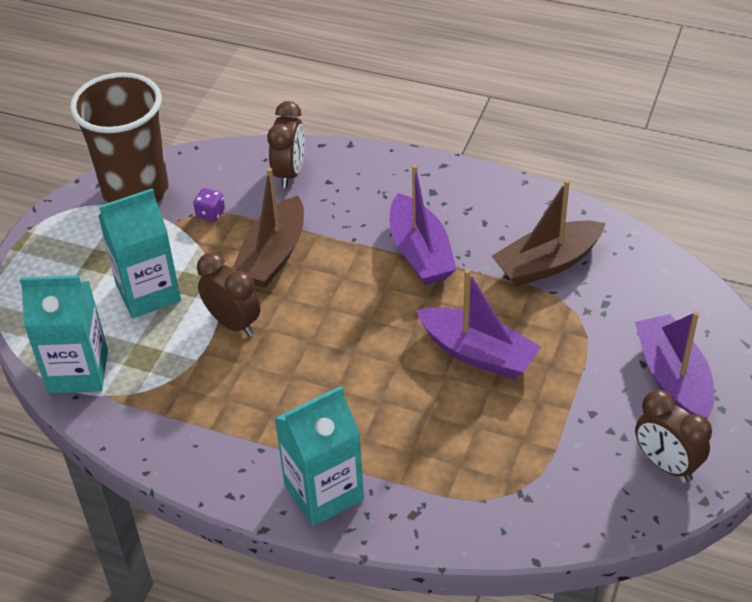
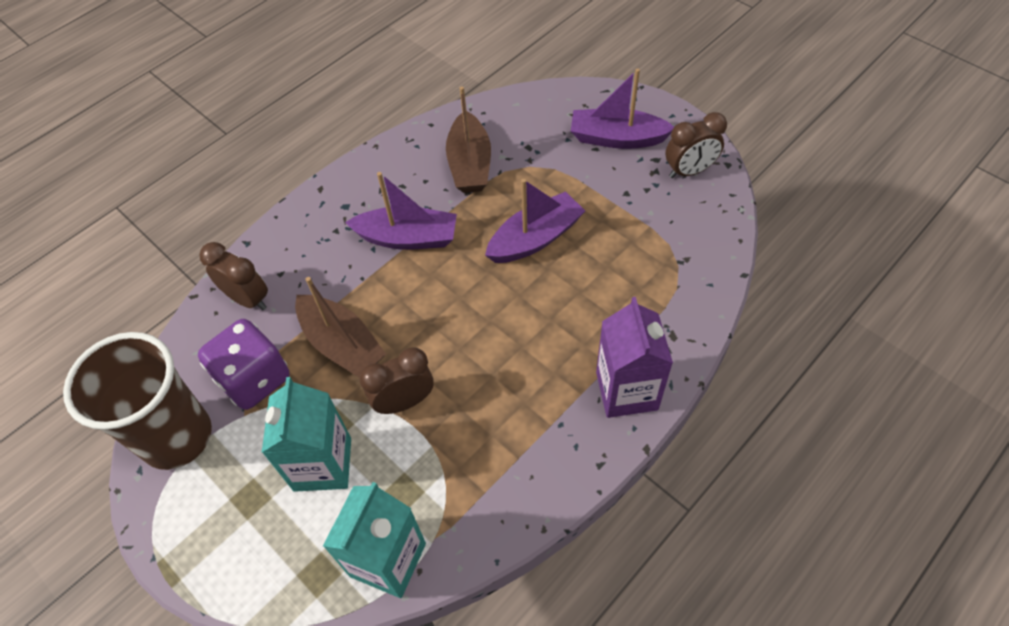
camera: 65 degrees left, 10 degrees up
(210, 214) = (254, 379): purple dice -> purple dice, size x2.41
(324, 492) = (626, 391): turquoise carton -> purple carton

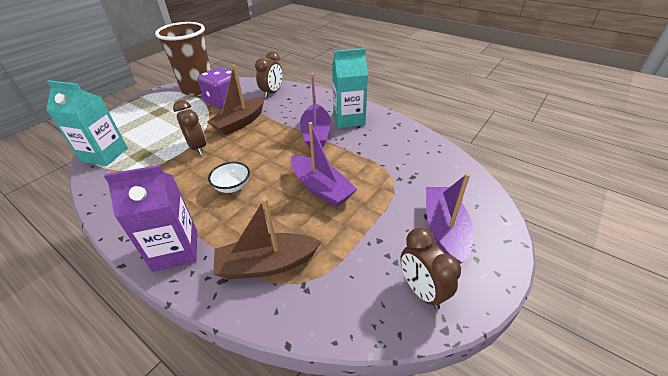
camera: 80 degrees right, 15 degrees down
(322, 464) = (169, 127): turquoise carton -> turquoise carton (349, 119)
(470, 164) = (385, 150): brown boat -> brown boat (267, 264)
(515, 340) = (232, 186): none -> white bowl

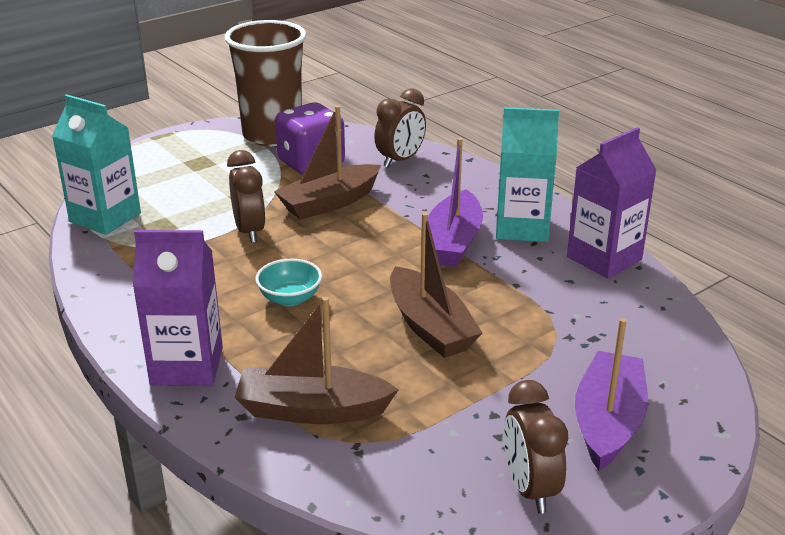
camera: 15 degrees right, 10 degrees down
(232, 186) = (290, 298): white bowl -> turquoise bowl
(321, 188) = (430, 327): purple boat -> brown boat
(397, 129) = (604, 258): none -> purple carton

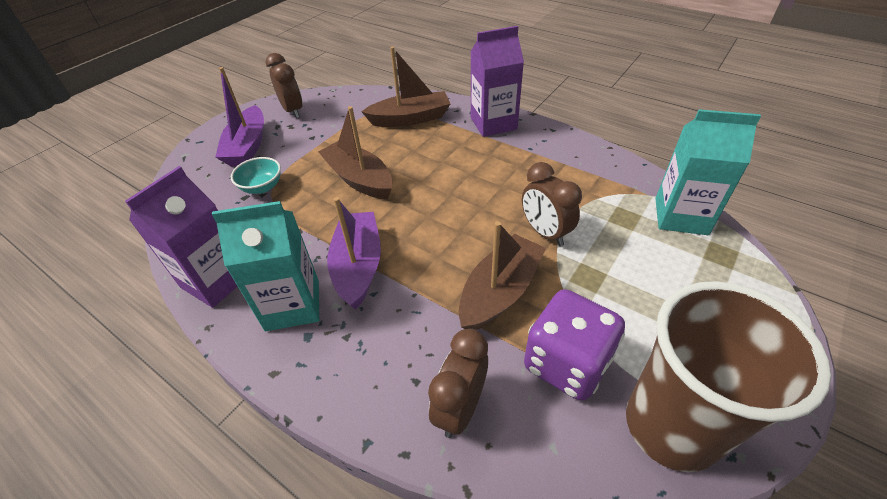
camera: 165 degrees right, 15 degrees up
(290, 298) = (465, 177): turquoise bowl -> turquoise bowl (262, 187)

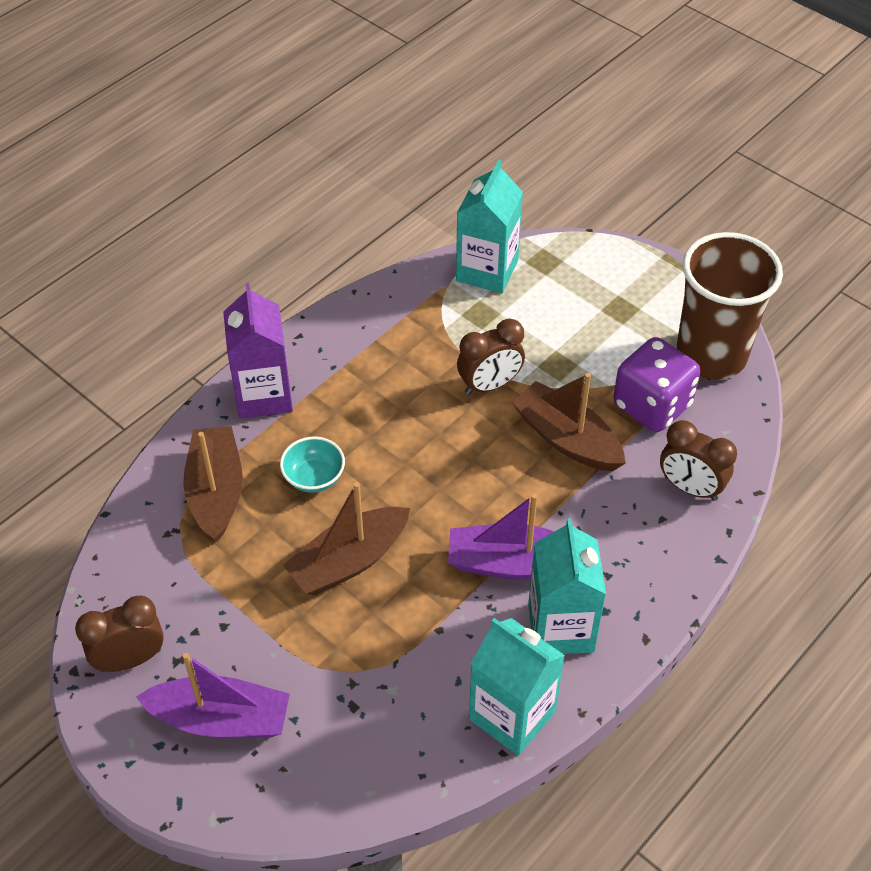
camera: 85 degrees left, 5 degrees up
(216, 280) = (512, 715): purple carton -> turquoise carton
(262, 187) = (336, 684): turquoise bowl -> turquoise bowl (314, 477)

